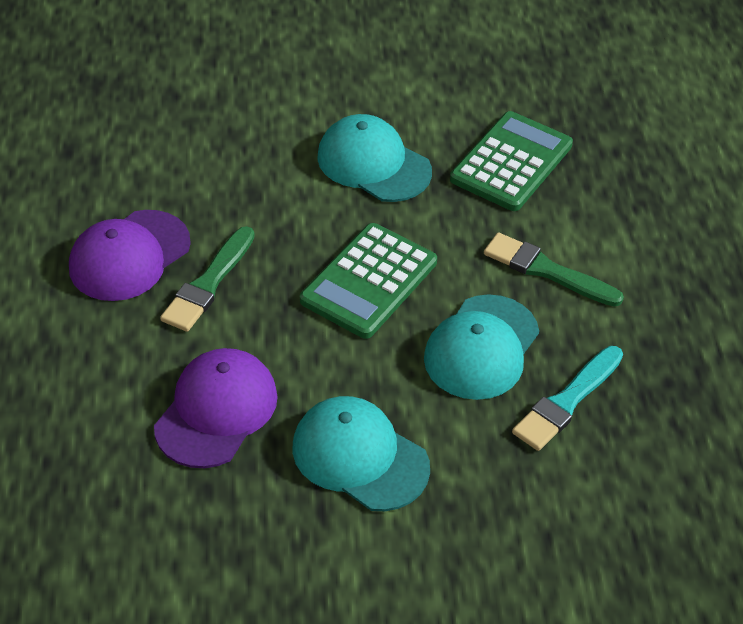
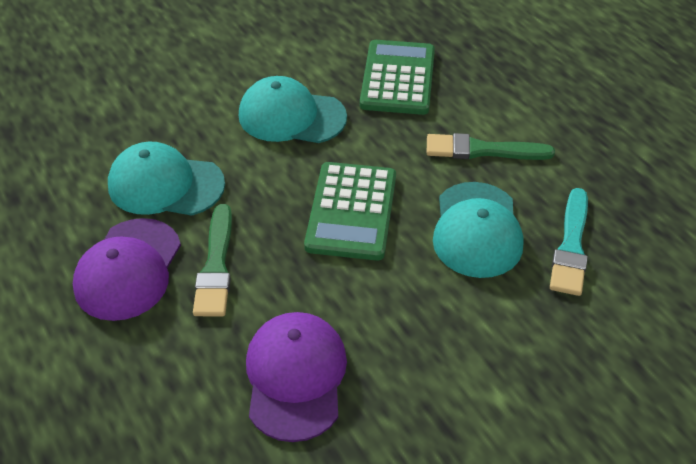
camera: 25 degrees left, 0 degrees up
(359, 457) = (444, 363): turquoise cap -> turquoise cap (165, 185)

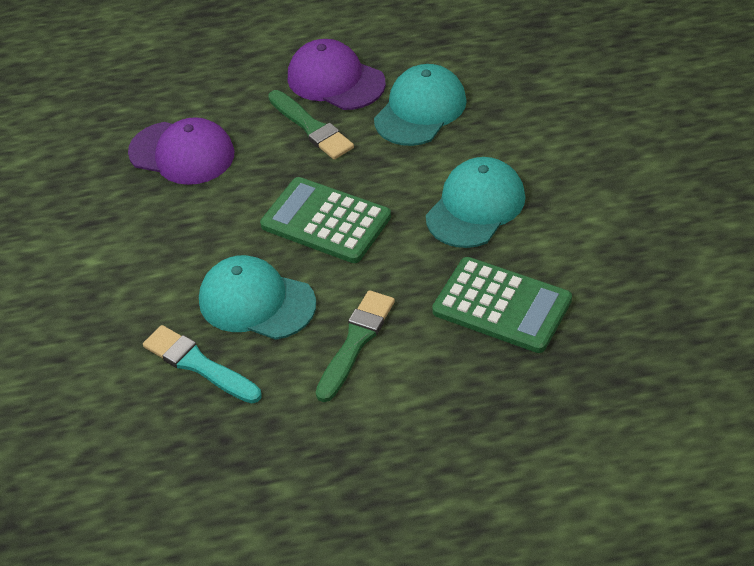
camera: 115 degrees right, 0 degrees up
(216, 266) = (311, 127): green brush -> green brush turned 150 degrees counterclockwise

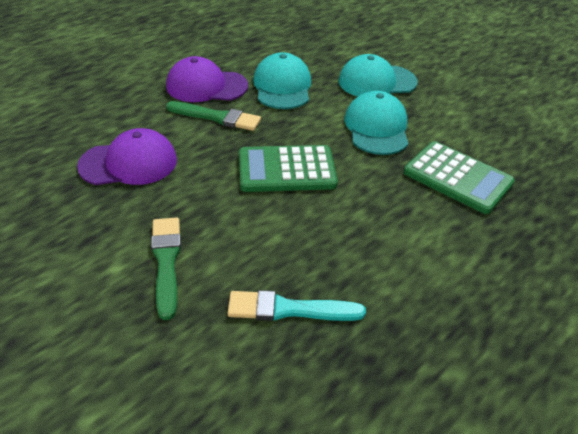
camera: 40 degrees left, 5 degrees down
(256, 302) = (289, 242): turquoise cap -> turquoise cap (376, 82)
(356, 342) = (391, 239): green brush -> green brush (166, 261)
(502, 306) = (457, 178): green calculator -> green calculator turned 45 degrees clockwise

